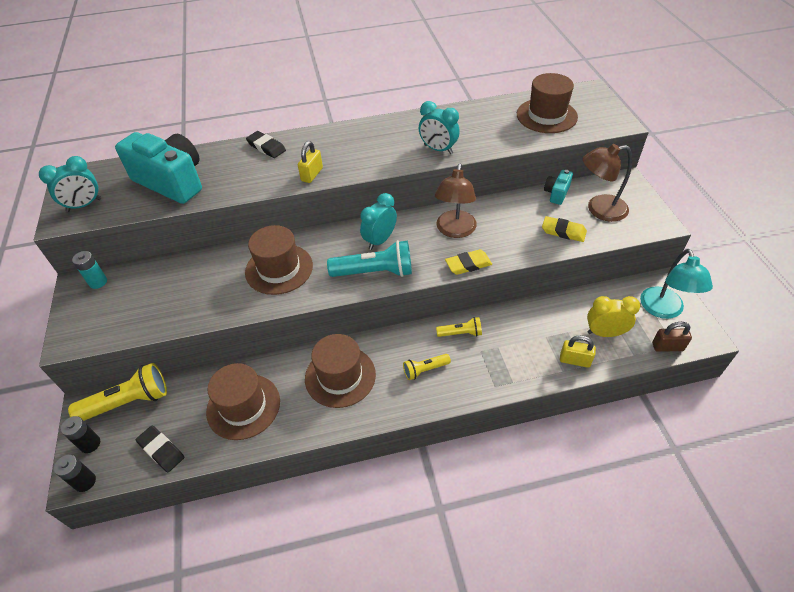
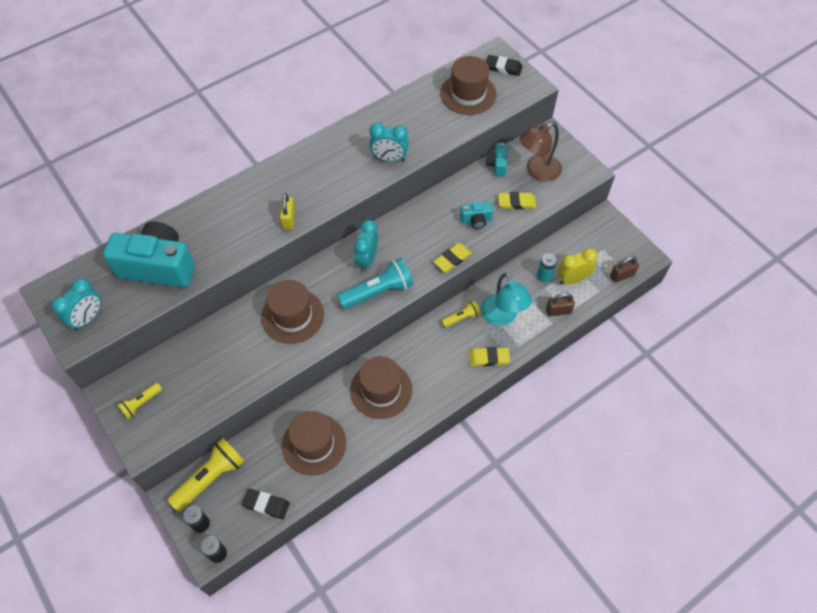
camera: 25 degrees left, 10 degrees up
(98, 282) = (129, 384): turquoise battery -> turquoise battery (544, 276)
(266, 147) = (227, 201): black eraser -> black eraser (503, 67)
(425, 370) = (447, 360): yellow flashlight -> yellow flashlight (141, 404)
(454, 230) = (427, 229): brown lamp -> none
(472, 383) = (488, 358): none -> yellow eraser
(511, 236) = (476, 220): none -> turquoise camera
(574, 360) = (558, 311): yellow padlock -> brown padlock
(664, 310) = (610, 244): turquoise lamp -> turquoise lamp (502, 316)

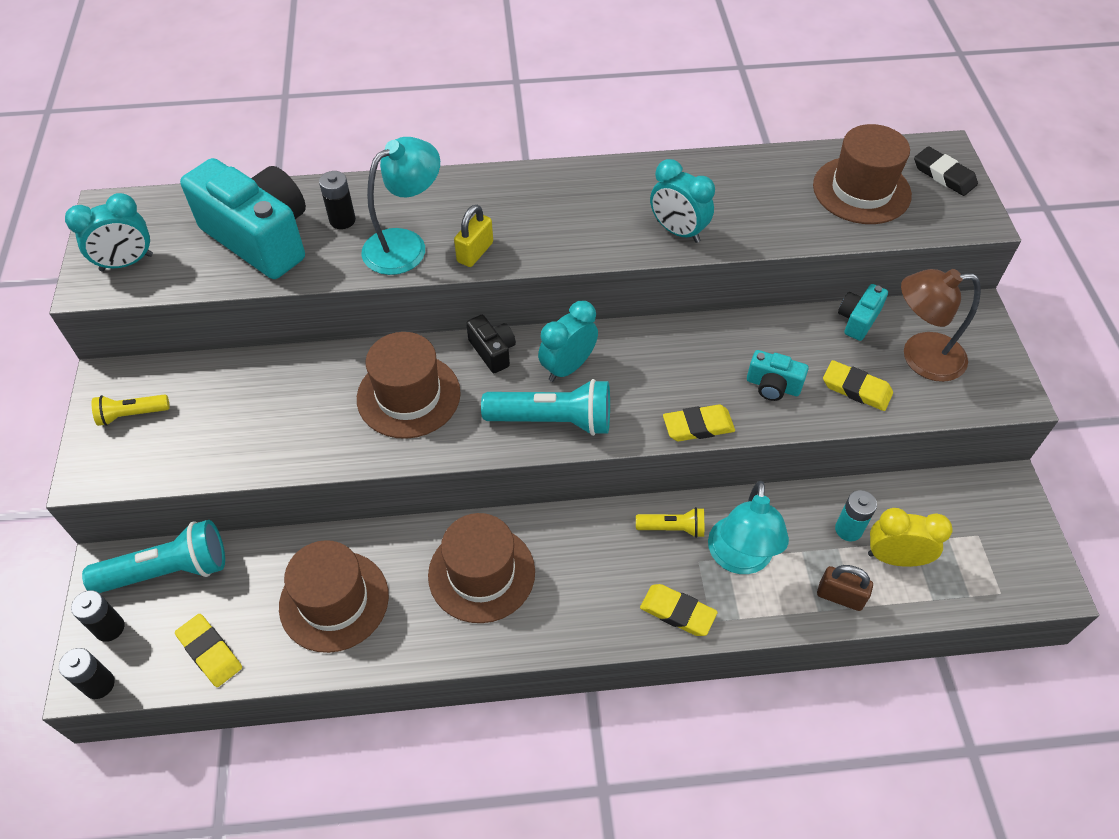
camera: 30 degrees right, 5 degrees down
(199, 234) = (342, 220): none -> black battery
(210, 478) = (168, 571): yellow flashlight -> turquoise flashlight
(247, 232) = (405, 245): none -> turquoise lamp
(266, 505) = (210, 652): black eraser -> yellow eraser
(321, 269) = (493, 351): none -> black camera
(622, 275) = (988, 594): brown padlock -> none

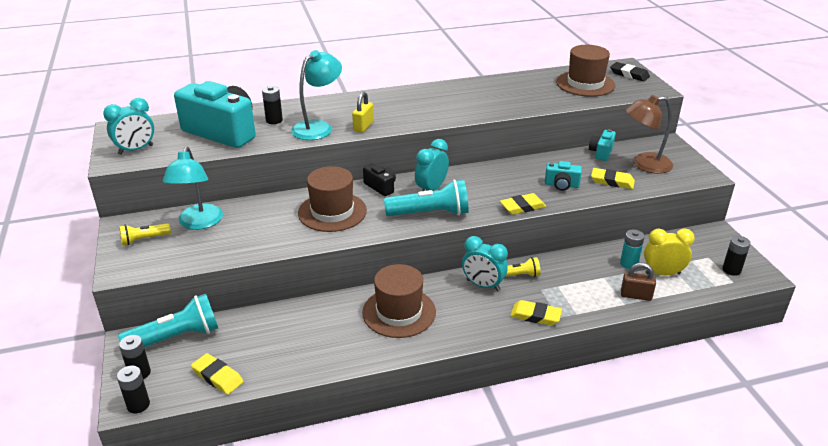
camera: 10 degrees left, 20 degrees down
(334, 601) = (300, 338): brown hat -> none
(678, 231) = (484, 108): turquoise clock -> turquoise clock (483, 285)
(740, 559) = (566, 285): turquoise lamp -> turquoise lamp (199, 223)
(1006, 567) = (731, 270): none -> black battery

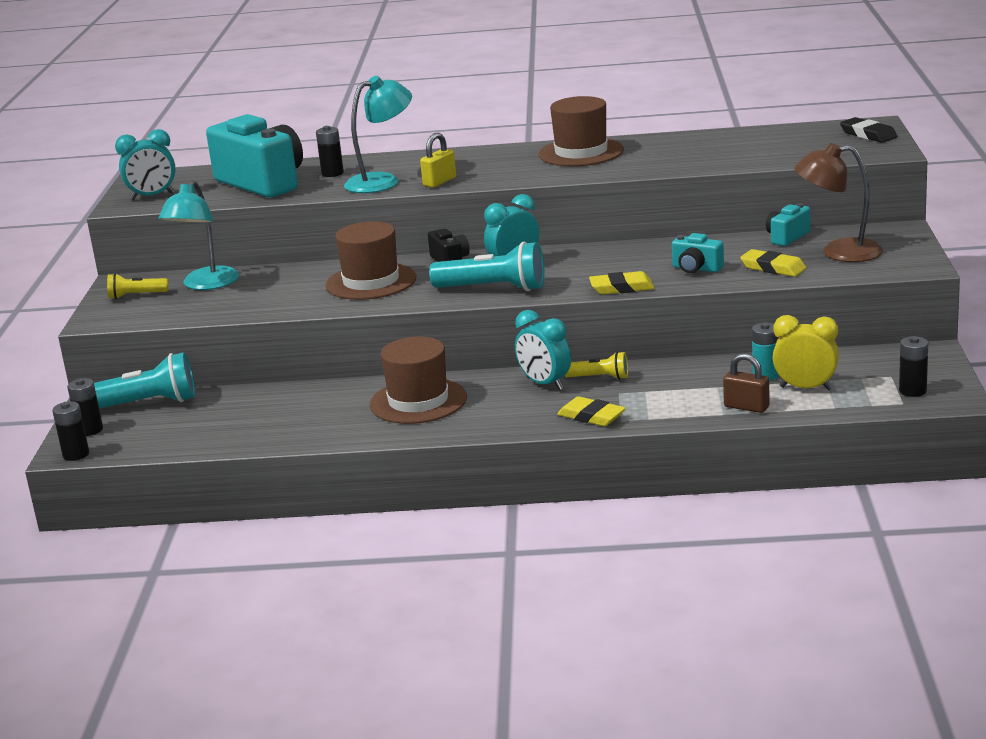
camera: 20 degrees right, 10 degrees down
(217, 376) = (172, 439): yellow eraser -> none
(585, 84) = (789, 144): brown hat -> brown hat (581, 152)

